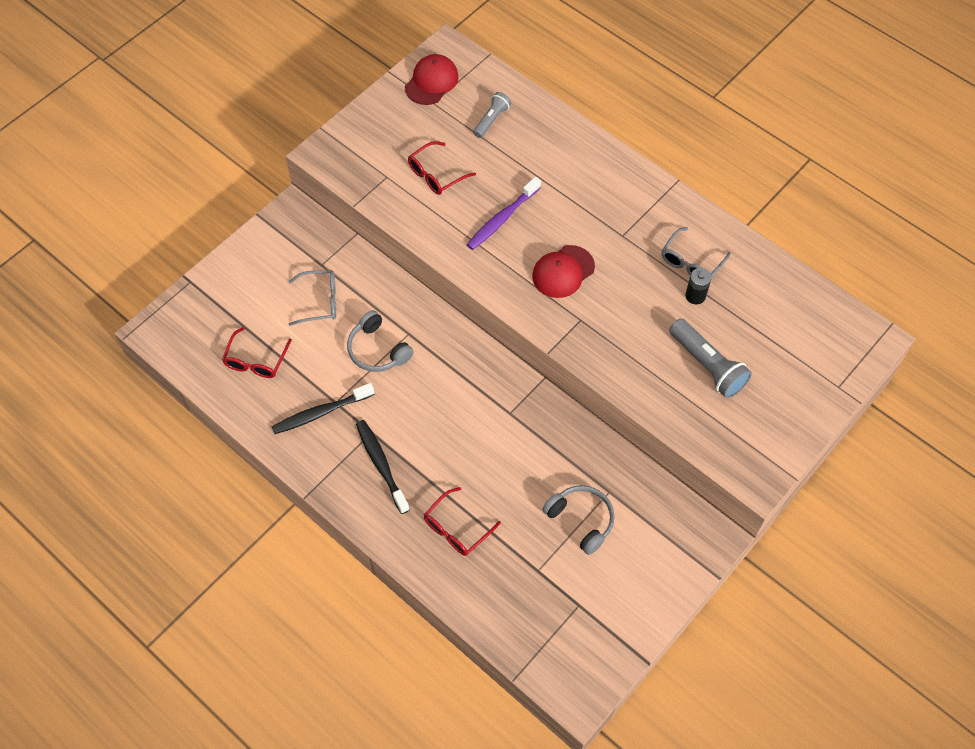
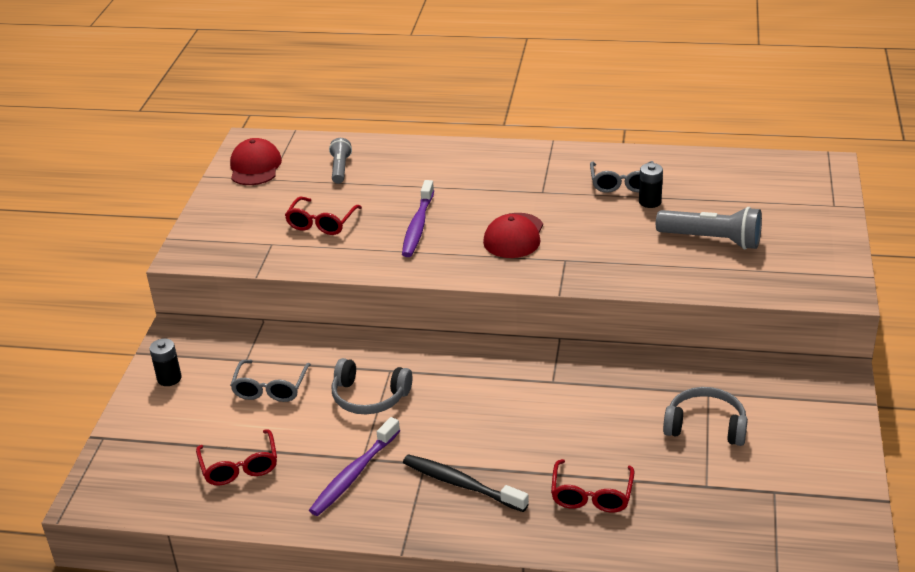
camera: 30 degrees left, 25 degrees down
(262, 252) = (169, 378): none -> black battery
(320, 301) = (270, 388): grey glasses -> grey glasses turned 135 degrees clockwise
(321, 412) = (354, 474): black toothbrush -> purple toothbrush

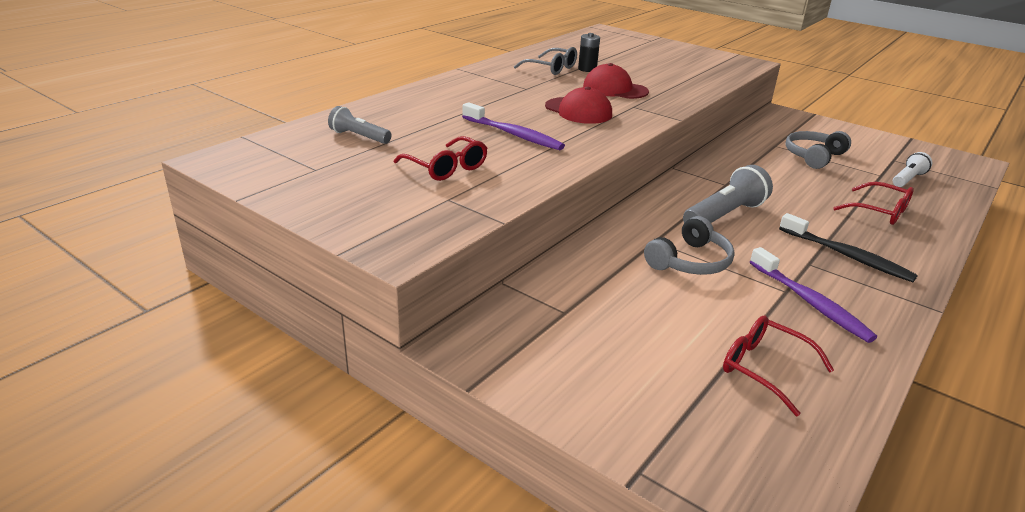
camera: 65 degrees left, 5 degrees down
(169, 378) = (551, 376): black battery -> none
(239, 466) = (764, 369): red glasses -> red glasses turned 150 degrees counterclockwise
(255, 167) = (275, 170): red cap -> red cap (615, 89)
(270, 388) = (632, 310): grey glasses -> none
(461, 484) = (846, 256): black toothbrush -> black toothbrush turned 105 degrees counterclockwise
(712, 240) = (657, 69): grey flashlight -> grey flashlight (724, 215)
(717, 508) = (907, 179): none -> white flashlight

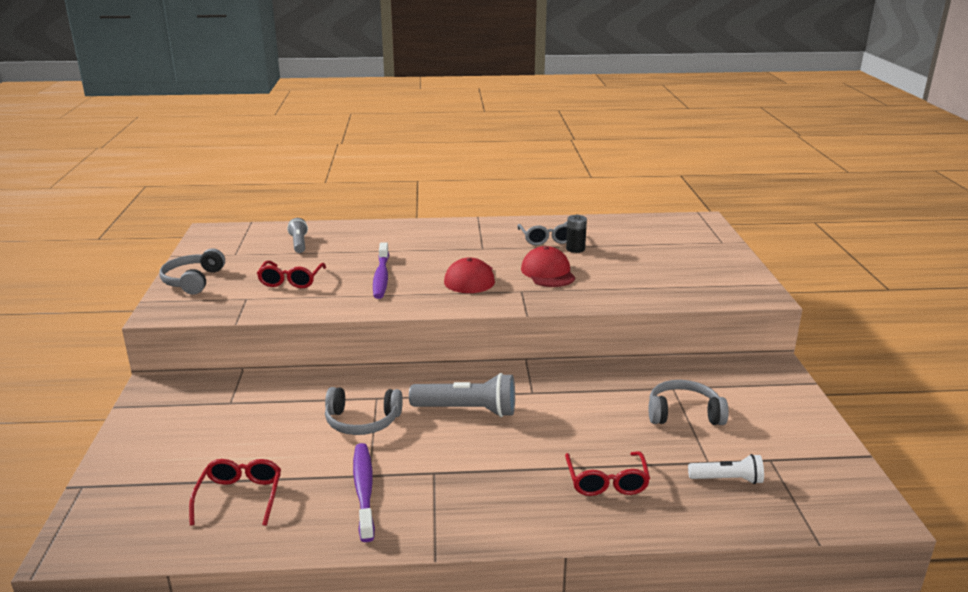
camera: 50 degrees right, 5 degrees down
(342, 209) = (193, 281): none -> grey headphones
(810, 302) = (364, 490): purple toothbrush -> purple toothbrush turned 150 degrees clockwise
(846, 256) = (476, 487): black toothbrush -> none

